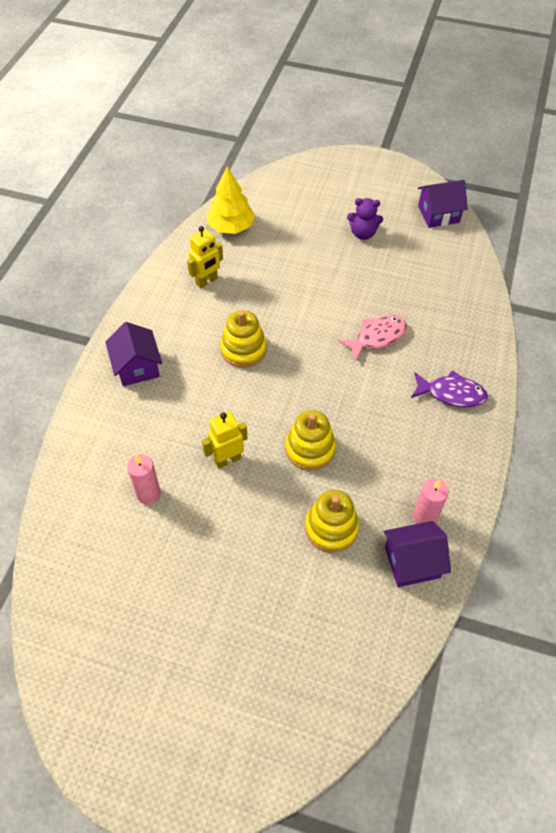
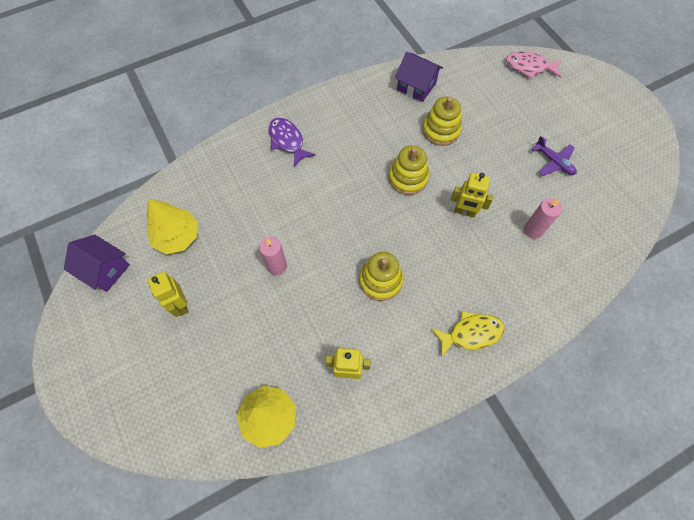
camera: 135 degrees left, 10 degrees up
(137, 367) = (471, 333): purple house -> yellow fish
(182, 593) = (554, 162): none -> purple plane
(363, 233) = (180, 305): purple teddy bear -> yellow robot
(377, 337) = (282, 212): pink fish -> pink fish (529, 67)
(424, 517) = (386, 98): pink candle -> pink candle (277, 266)
(425, 264) = (177, 236): none -> yellow tree

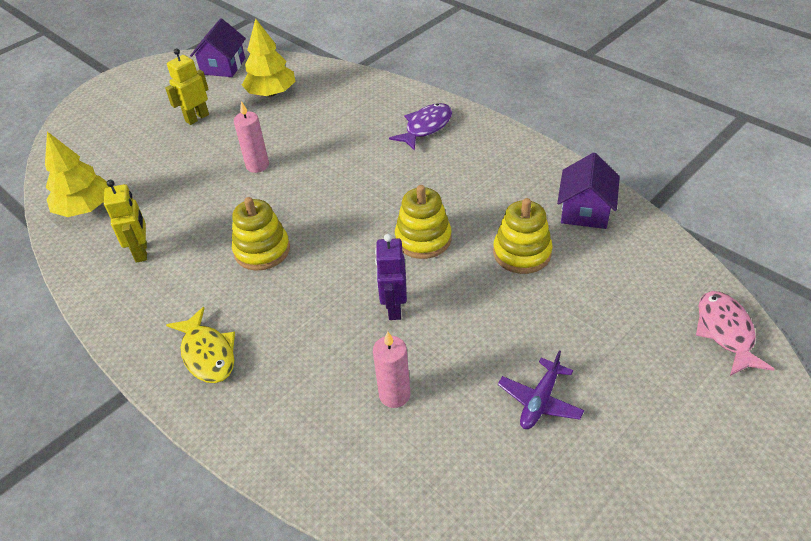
camera: 75 degrees right, 20 degrees down
(464, 212) = (394, 308): yellow robot -> purple robot

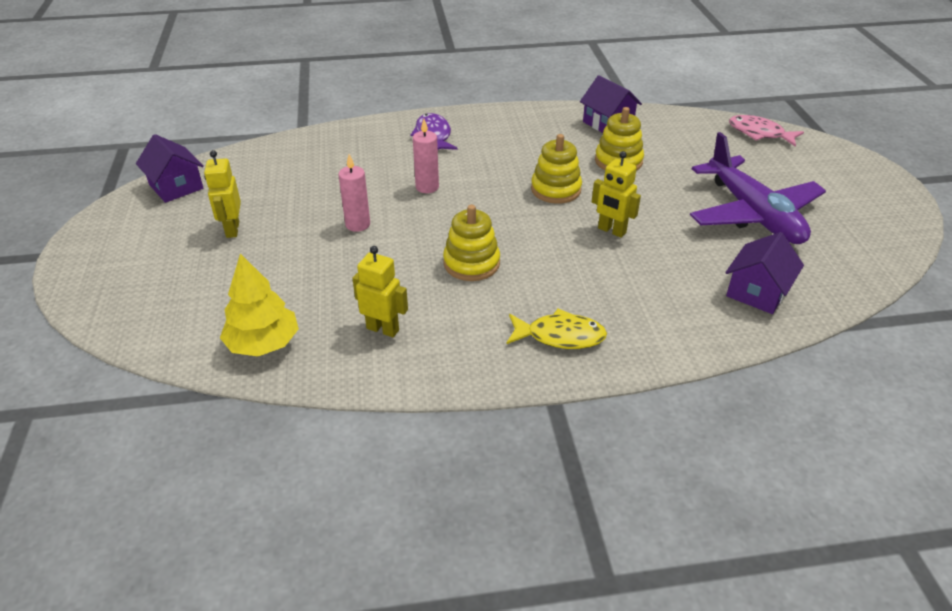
camera: 55 degrees left, 5 degrees down
(271, 93) = (266, 179): yellow tree -> none
(393, 466) = (757, 292): none -> purple house
(394, 308) = (611, 231): purple robot -> yellow robot
(394, 395) = (694, 265): pink candle -> pink candle (427, 187)
(540, 401) = (753, 214): purple plane -> purple plane, size x2.24

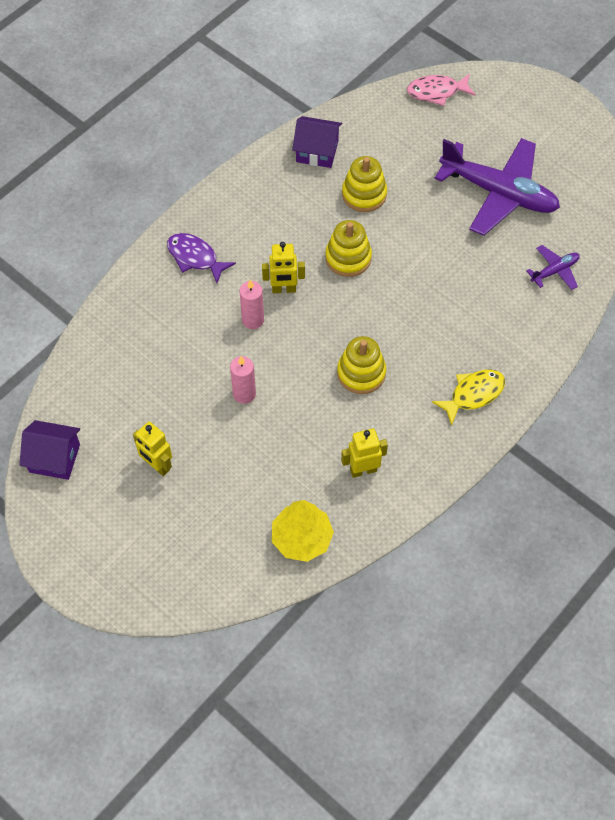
camera: 40 degrees left, 20 degrees up
(611, 231) = (423, 275): yellow robot -> yellow robot (284, 289)
(757, 292) = (554, 271): purple house -> purple plane

